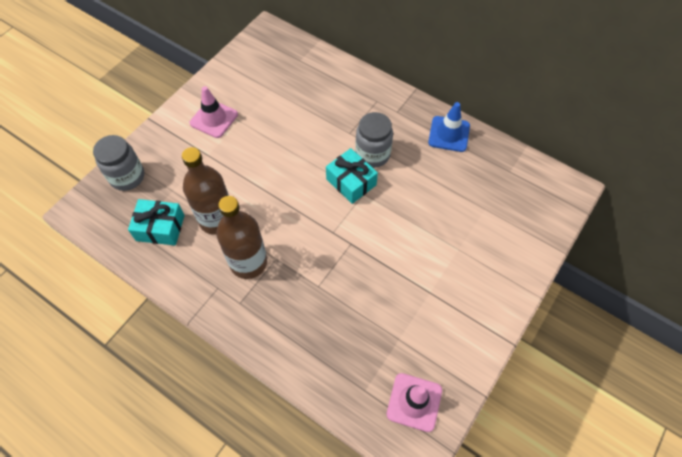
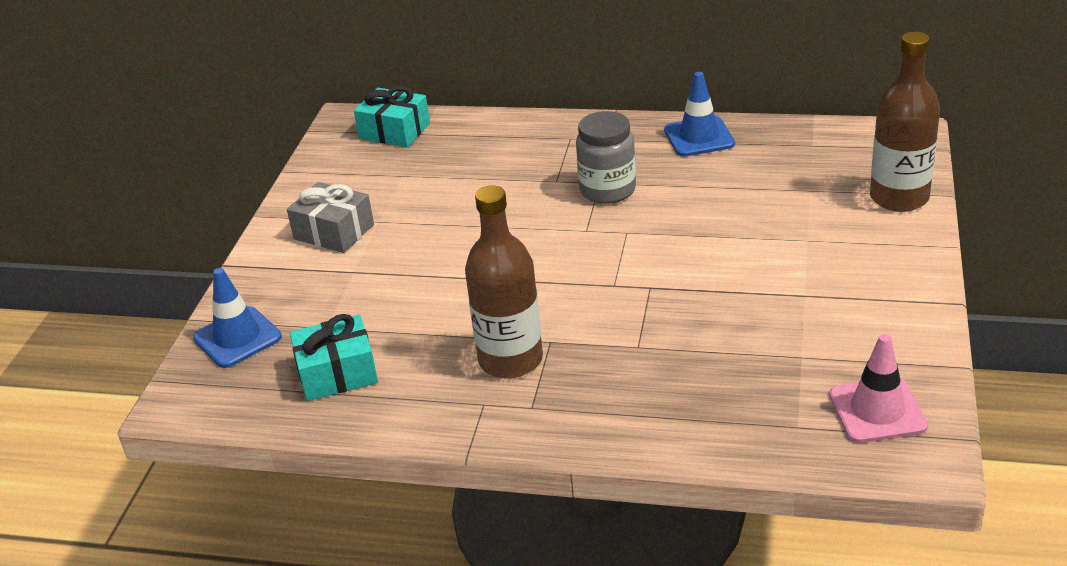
camera: 20 degrees left, 25 degrees down
(127, 177) = (237, 337): grey jar -> blue traffic cone
(214, 119) = (334, 232): pink traffic cone -> grey gift
(217, 219) = (423, 333): brown bottle -> brown bottle (899, 198)
(351, 182) = (599, 227): turquoise gift -> turquoise gift (394, 131)

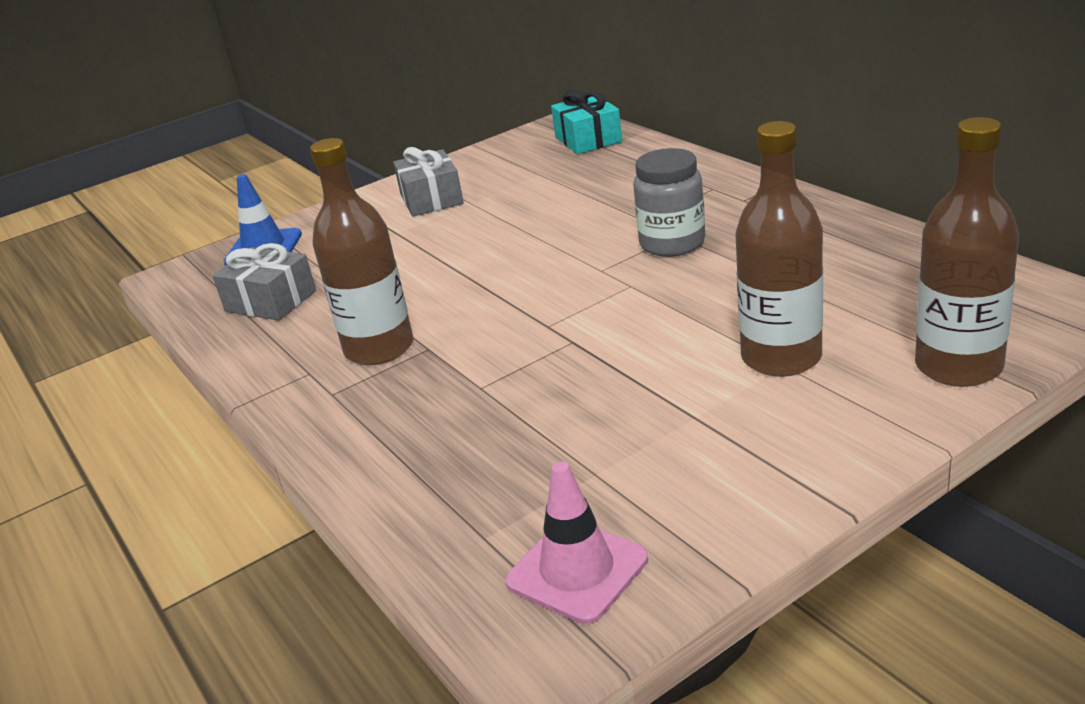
camera: 45 degrees right, 5 degrees down
(337, 373) = (270, 301): turquoise gift -> grey gift
(699, 137) = (831, 226): blue traffic cone -> none
(799, 236) = (781, 357): none -> brown bottle

